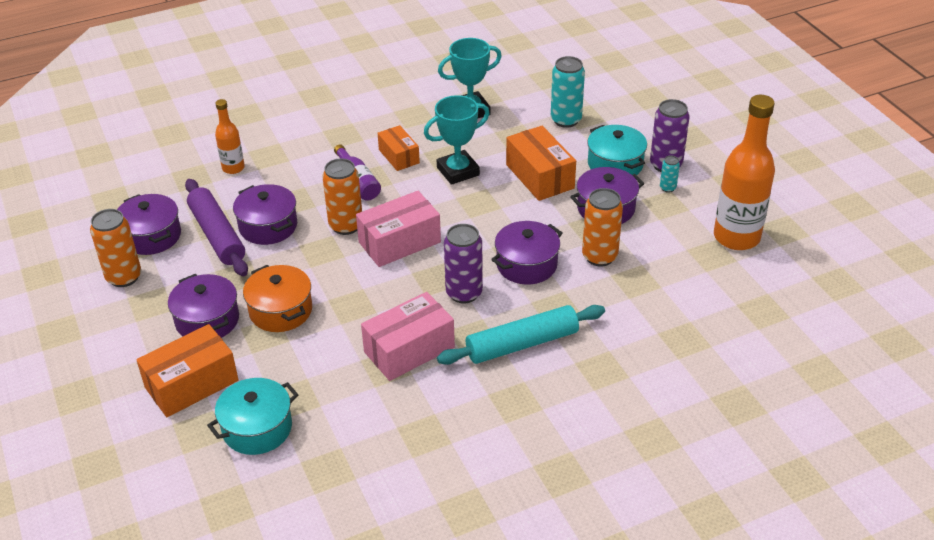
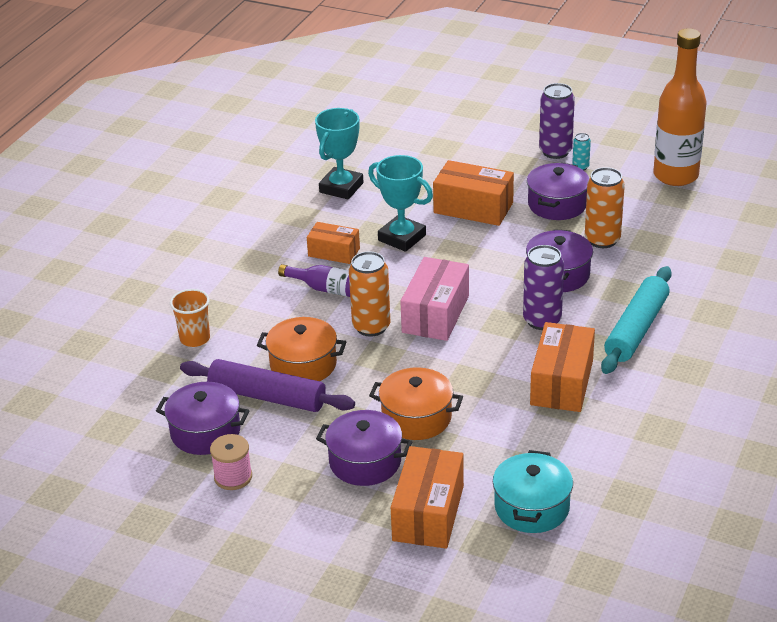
camera: 40 degrees left, 5 degrees down
(124, 277) = (233, 477): orange can -> pink spool
(233, 168) = (195, 339): orange bottle -> orange cup
(268, 226) = (303, 364): purple pot -> orange pot
(409, 350) = (561, 382): pink box -> orange box
(458, 171) = (402, 238): turquoise trophy -> turquoise trophy turned 75 degrees counterclockwise
(566, 120) = (431, 157): turquoise can -> none
(615, 164) = (517, 170): turquoise pot -> none

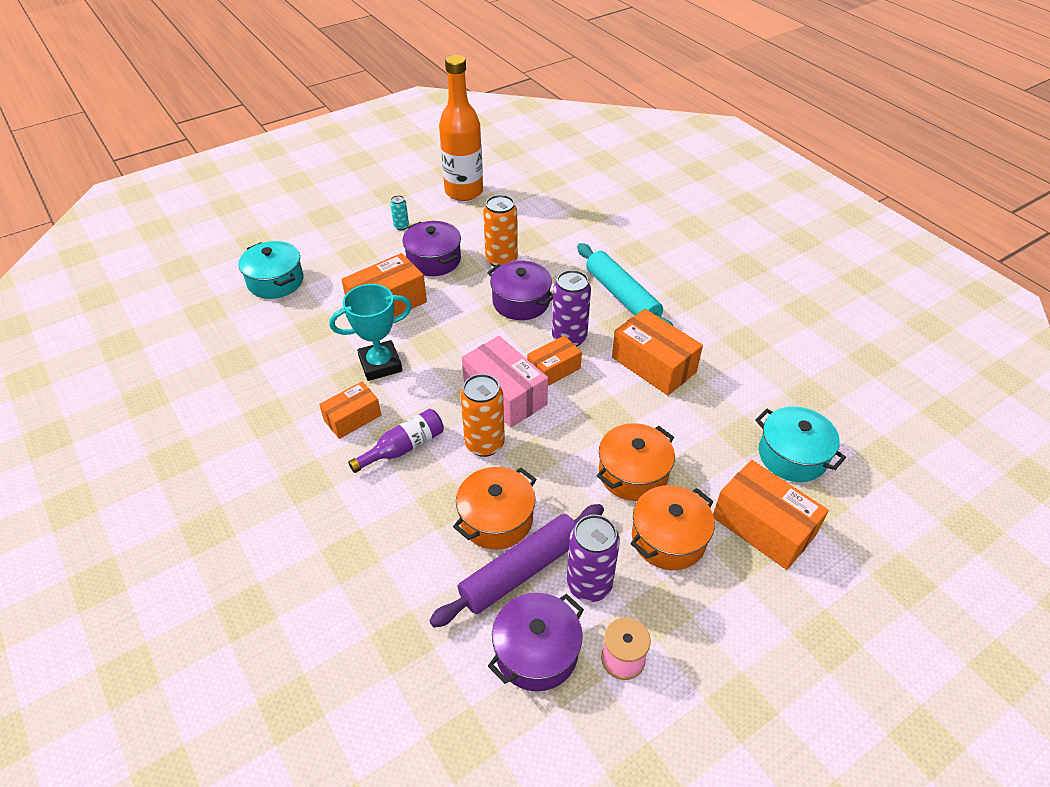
camera: 60 degrees left, 10 degrees up
(195, 339) = (379, 591): orange cup -> none
(341, 188) = (263, 367): turquoise trophy -> none
(365, 462) = (668, 538): purple pot -> orange pot
(437, 144) = (276, 281): none -> turquoise pot
(492, 328) = (553, 370): none -> orange box
(555, 151) = (367, 228): purple can -> purple can (589, 585)

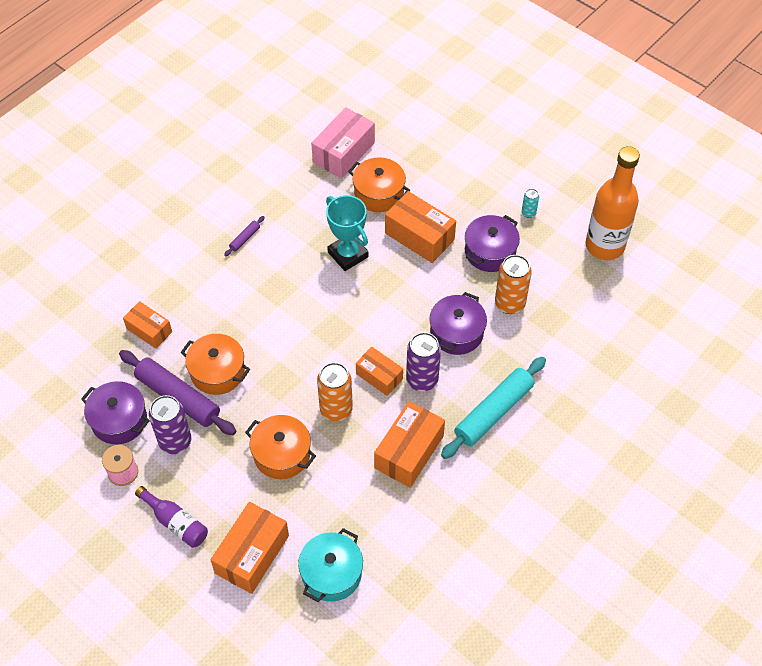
camera: 75 degrees right, 10 degrees up
(276, 281) = (420, 152): turquoise pot -> none
(303, 455) = (245, 238): none -> purple rolling pin
(352, 418) = (287, 255): orange box -> orange box (149, 330)
(403, 447) = (268, 296): purple bottle -> purple bottle (176, 522)
(484, 444) = (285, 347): orange can -> orange can (336, 409)
(505, 394) = (340, 348): pink box -> pink box (343, 152)
(668, 538) = (225, 488): orange pot -> orange pot (379, 193)

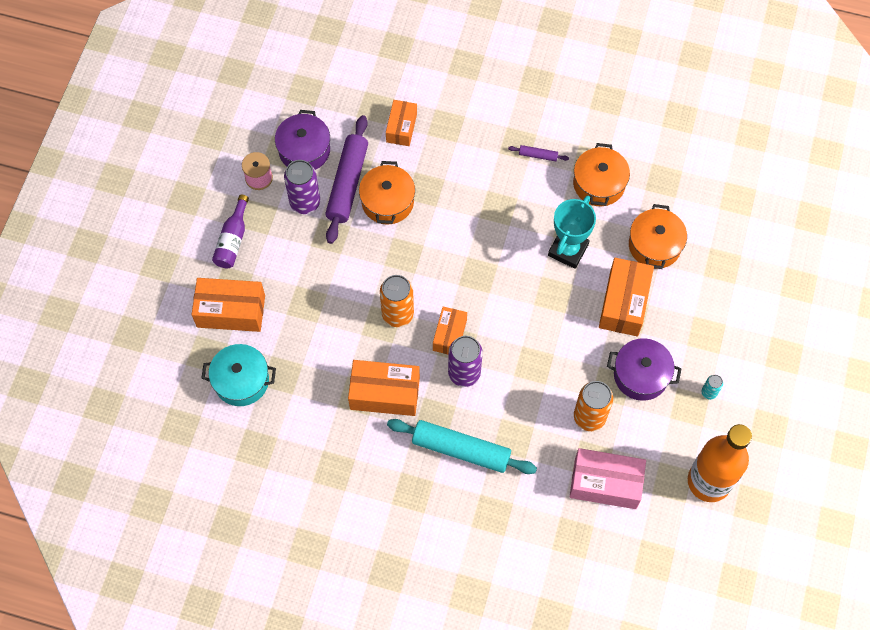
camera: 65 degrees right, 10 degrees up
(282, 454) = (333, 291): orange pot -> orange pot (599, 184)
(343, 152) = (686, 192): pink box -> pink box (605, 483)
(456, 333) = (531, 382): purple pot -> none

